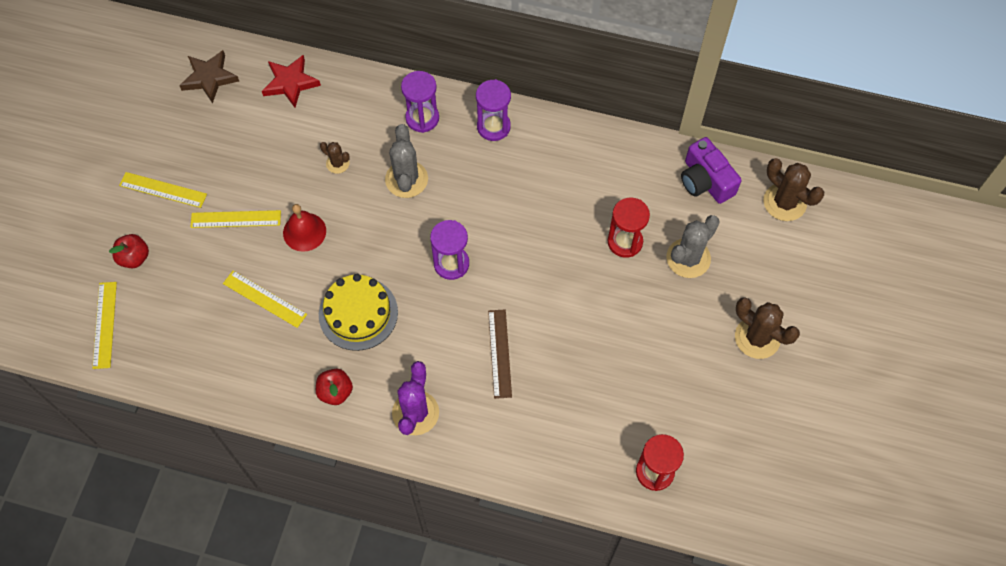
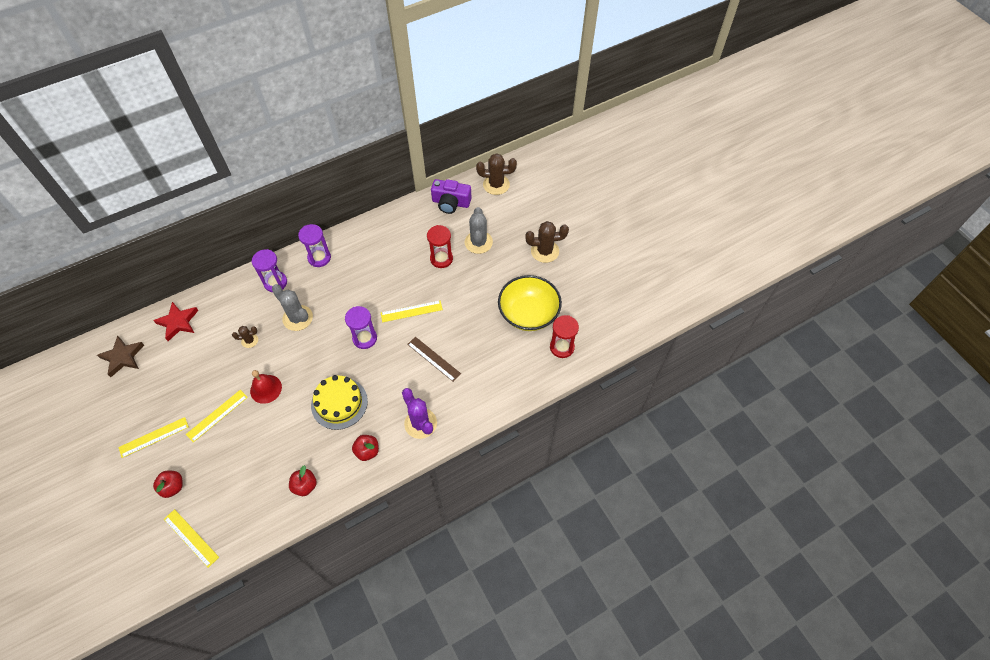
camera: 45 degrees left, 5 degrees down
(245, 371) = (305, 486): none -> red apple
(264, 299) = (278, 441): yellow ruler -> yellow ruler (411, 311)
(658, 396) = (528, 313): none -> yellow bowl

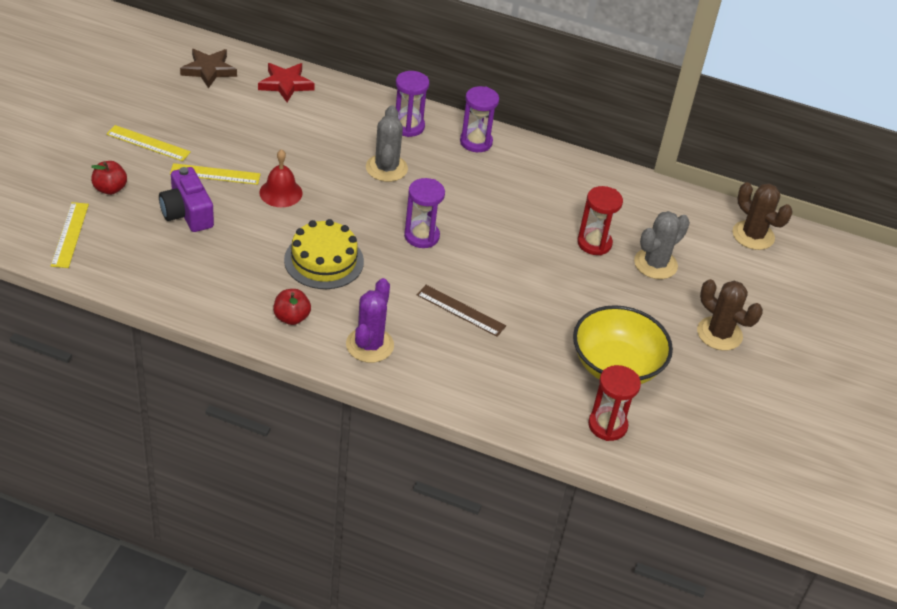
camera: 45 degrees right, 15 degrees down
(249, 340) = (321, 147): brown cactus -> none
(305, 486) = (204, 289): red apple -> none
(411, 311) = (498, 256): yellow ruler -> none
(434, 359) = (460, 310): brown ruler -> brown ruler turned 60 degrees counterclockwise
(451, 203) = (677, 209): purple camera -> purple camera (187, 213)

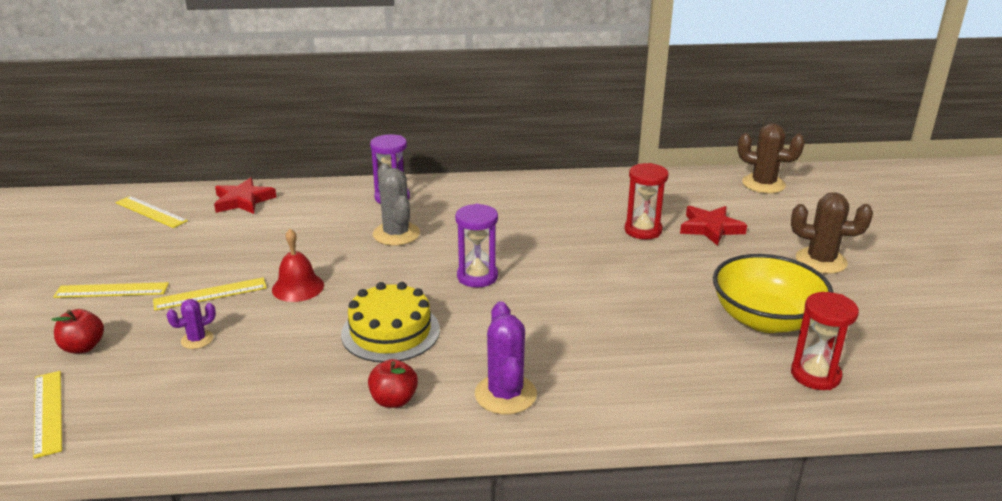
camera: 20 degrees left, 15 degrees down
(187, 213) = (197, 340): purple camera -> purple cactus
(209, 70) = (151, 212): brown star -> yellow ruler
(460, 310) = (573, 326): brown ruler -> none
(476, 142) = (466, 191): purple hourglass -> none
(655, 264) = (710, 228): grey cactus -> red star

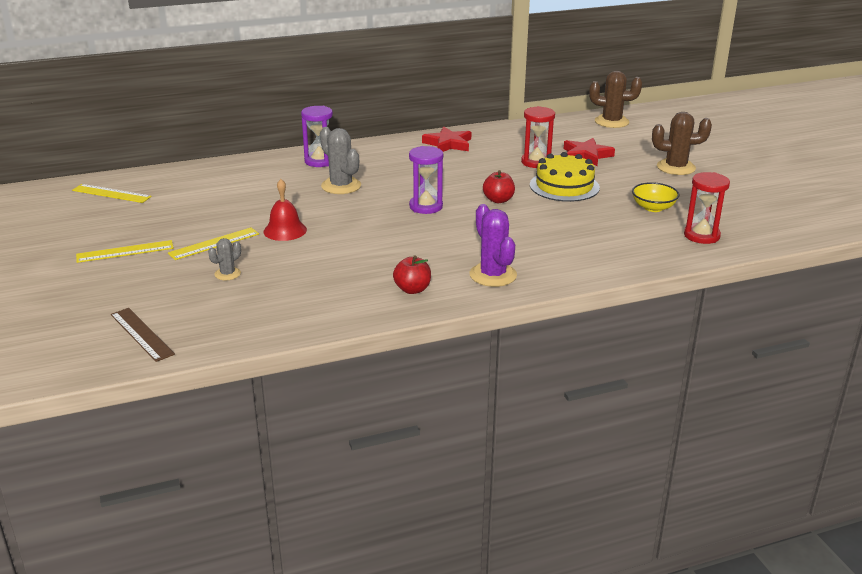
camera: 15 degrees left, 0 degrees up
(48, 412) = (141, 334): yellow ruler -> brown ruler
(83, 347) = (134, 291): red apple -> red apple (498, 200)
(197, 340) = (227, 274): purple cactus -> grey cactus
(243, 201) = (189, 177): red star -> red star (448, 144)
(390, 332) = (381, 249): yellow cake -> yellow cake (564, 186)
(765, 319) = (653, 208): yellow bowl -> yellow bowl, size x0.54

